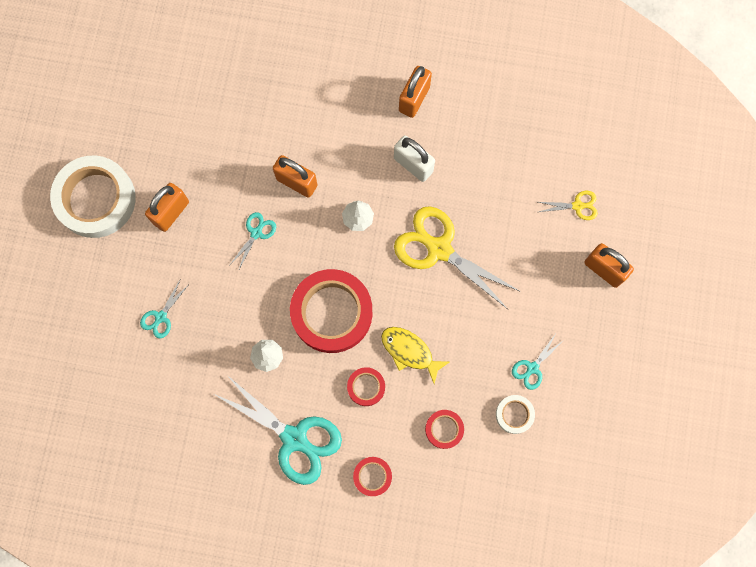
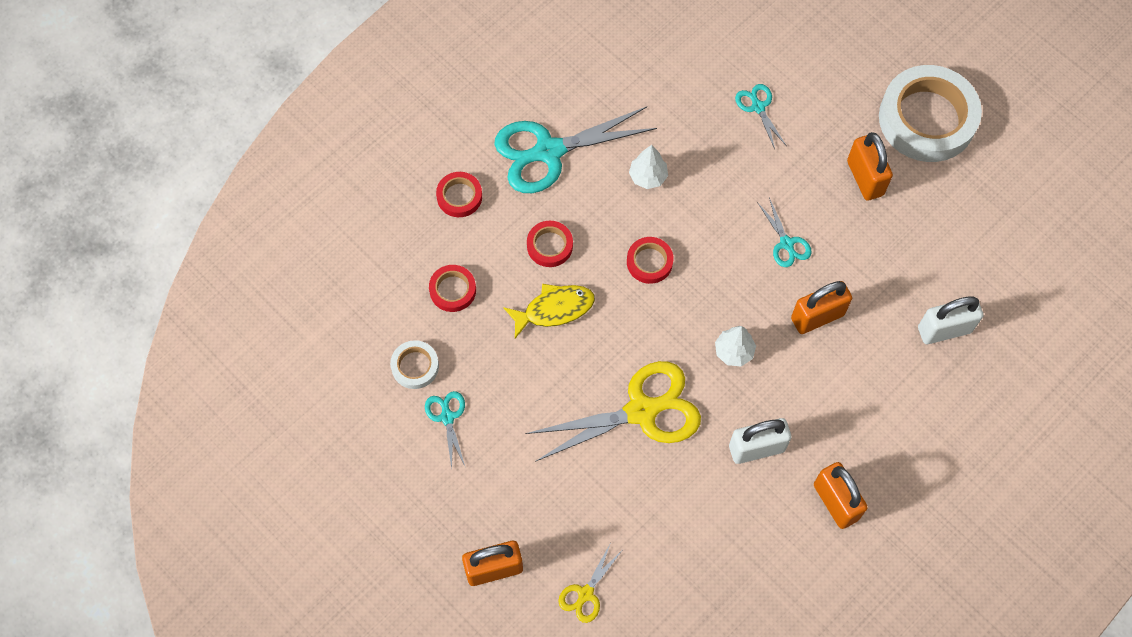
camera: 125 degrees right, 10 degrees down
(252, 101) = (944, 330): none -> white padlock
(331, 312) = (649, 262): red tape -> red tape, size x0.46

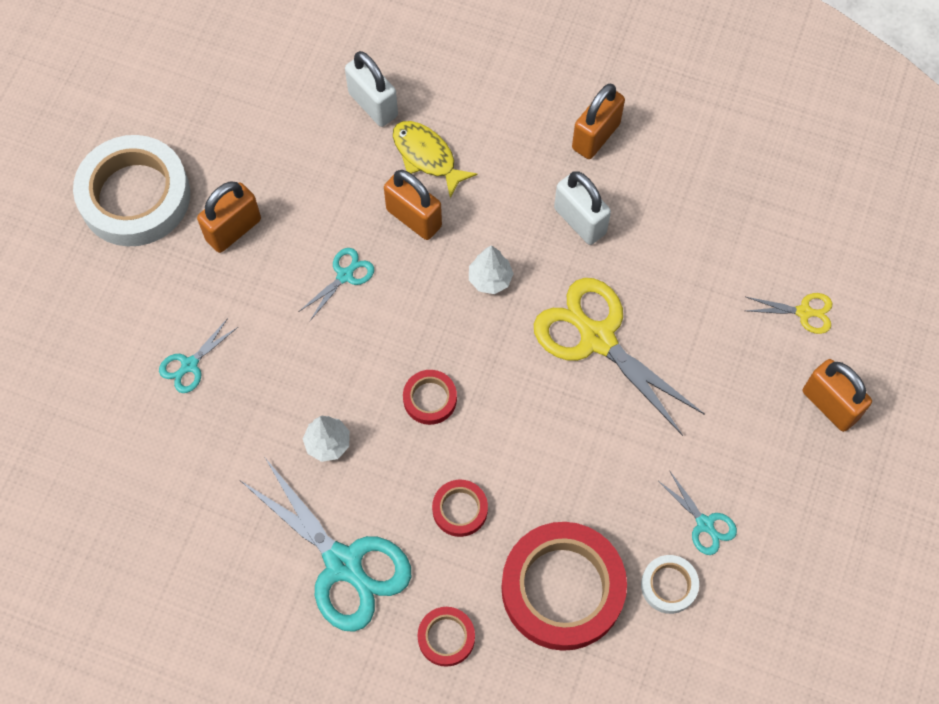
camera: 115 degrees left, 0 degrees up
(447, 417) = (705, 524): turquoise scissors -> turquoise scissors turned 90 degrees counterclockwise
(453, 290) = (562, 588): red tape -> red tape, size x2.18
(554, 309) = (531, 471): yellow fish -> yellow fish (427, 156)

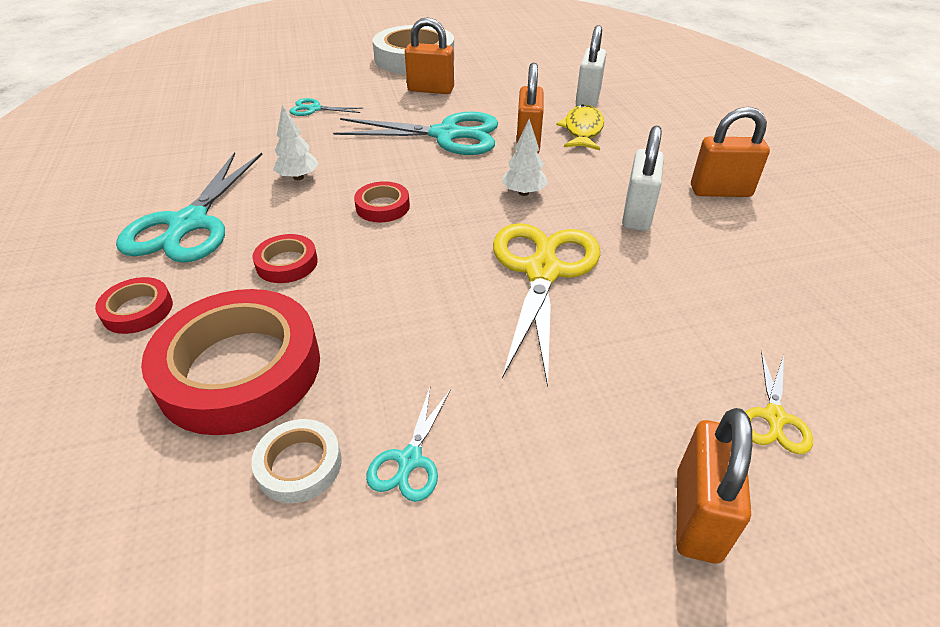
camera: 55 degrees right, 25 degrees down
(345, 275) = (447, 135): turquoise scissors -> turquoise scissors, size x2.13
(804, 312) = (774, 418): yellow scissors -> yellow scissors turned 45 degrees clockwise

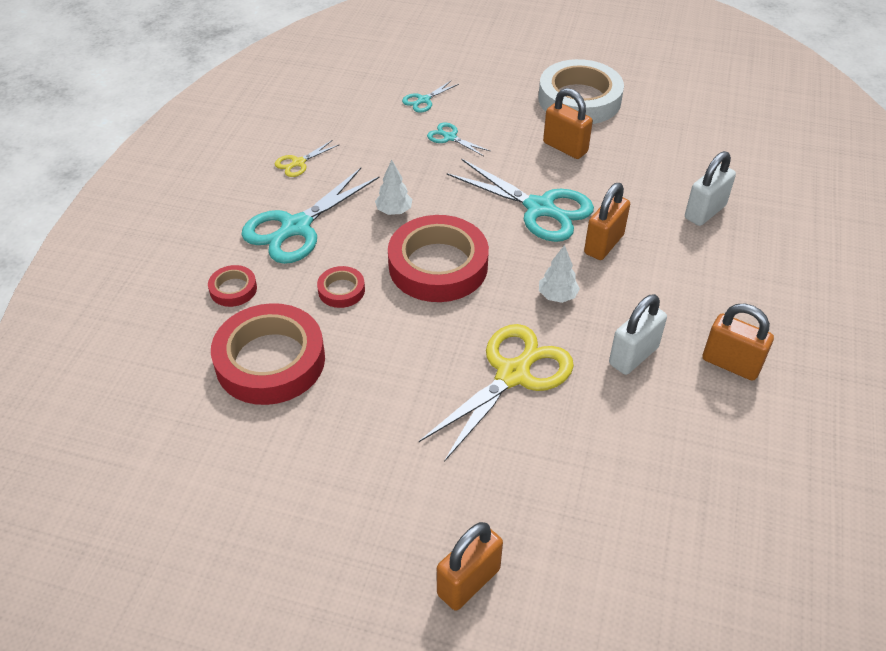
camera: 30 degrees right, 5 degrees up
(299, 465) = (270, 439): white tape -> none
(382, 206) = (438, 265): red tape -> red tape, size x2.18
(409, 461) = (330, 466): turquoise scissors -> turquoise scissors (423, 100)
(582, 130) = (666, 248): yellow fish -> none
(774, 418) = (576, 555): yellow scissors -> yellow scissors (298, 163)

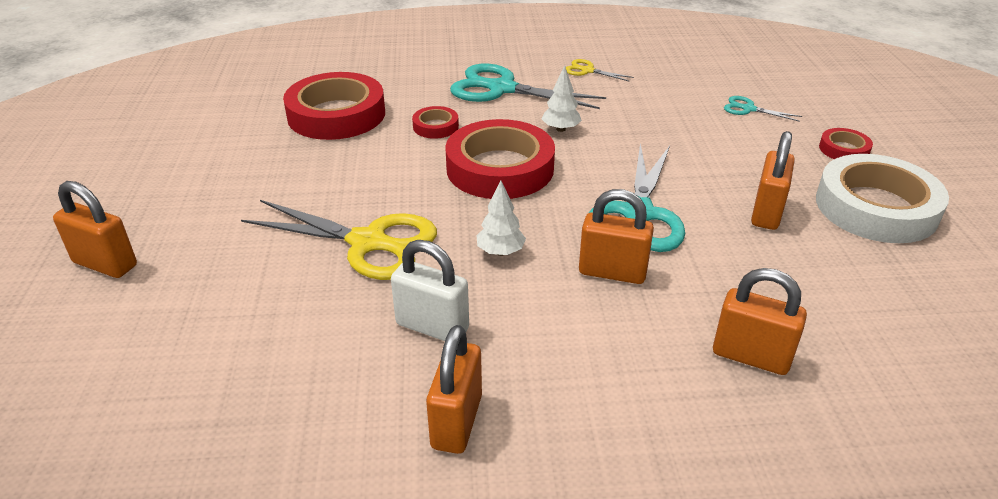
camera: 70 degrees right, 10 degrees down
(233, 289) = (410, 81): red tape -> red tape (844, 149)
(449, 137) = (703, 135): turquoise scissors -> none
(705, 212) = (751, 356): white padlock -> orange padlock

